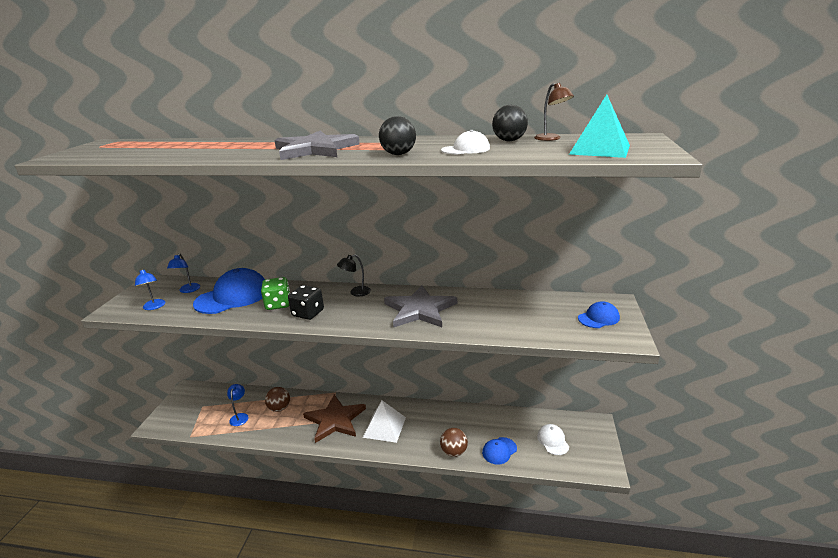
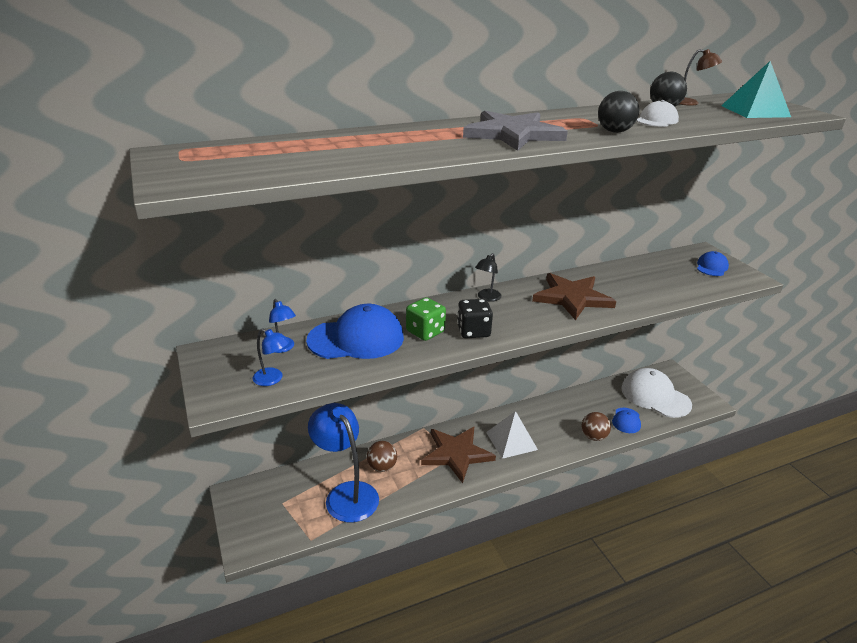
camera: 35 degrees left, 5 degrees up
(233, 296) = (356, 339): blue cap -> blue cap turned 60 degrees clockwise
(240, 416) = (346, 494): blue lamp -> blue lamp, size x2.21
(420, 310) = (572, 298): grey star -> brown star
(552, 441) = (655, 396): white cap -> white cap, size x1.96

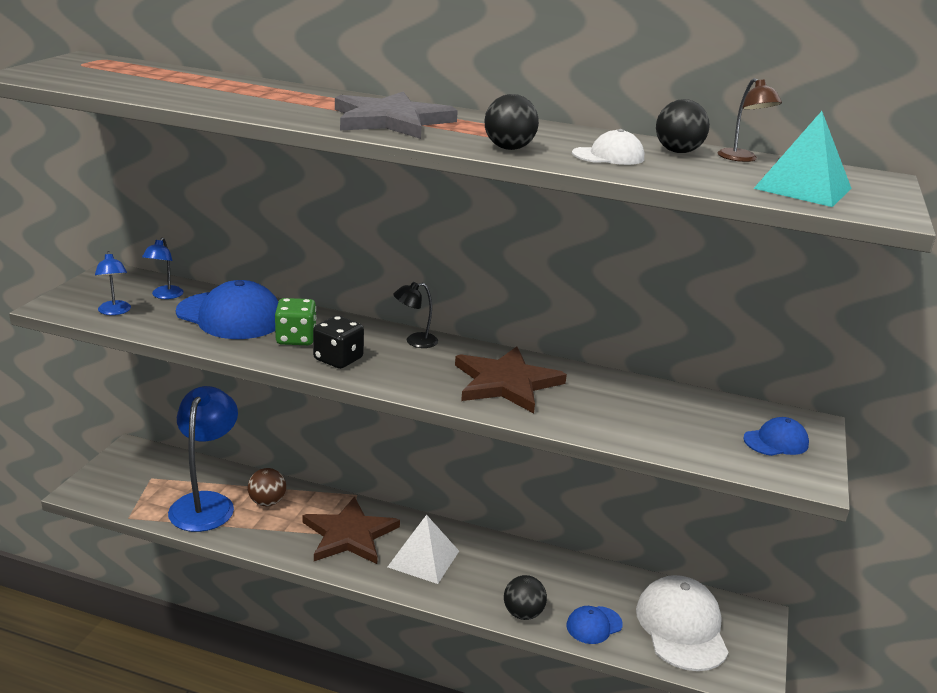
camera: 40 degrees right, 5 degrees down
(593, 437) = (523, 613): brown ball -> black ball

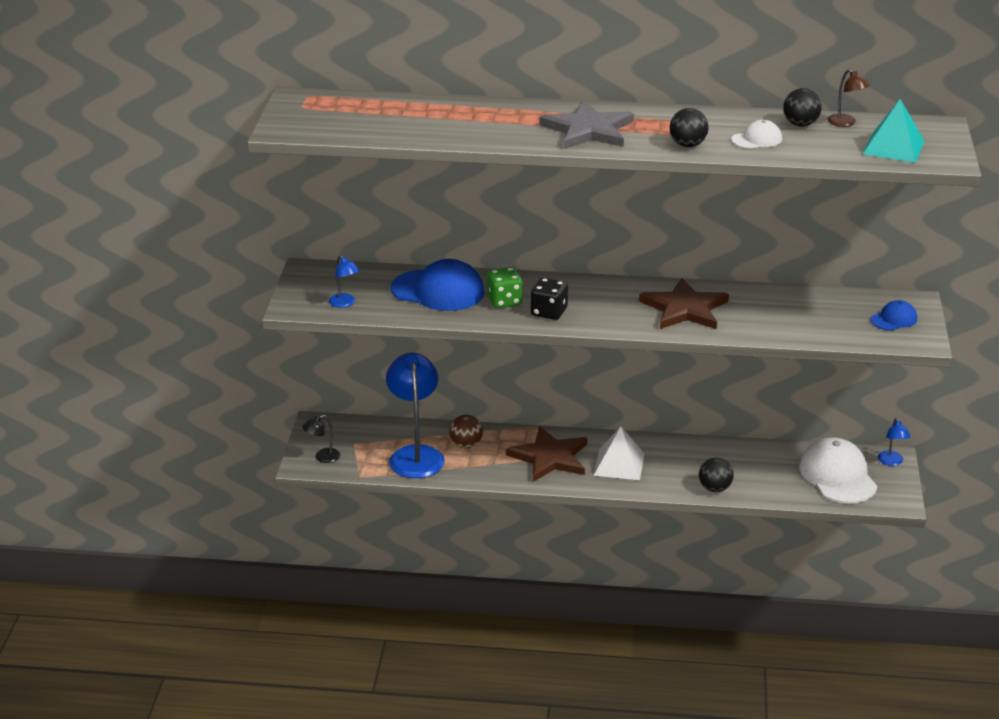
camera: 10 degrees left, 5 degrees up
(165, 296) = (370, 282): blue lamp -> blue lamp (891, 462)
(415, 341) = (597, 287): black lamp -> black lamp (322, 457)
(594, 625) = (771, 486): blue cap -> none

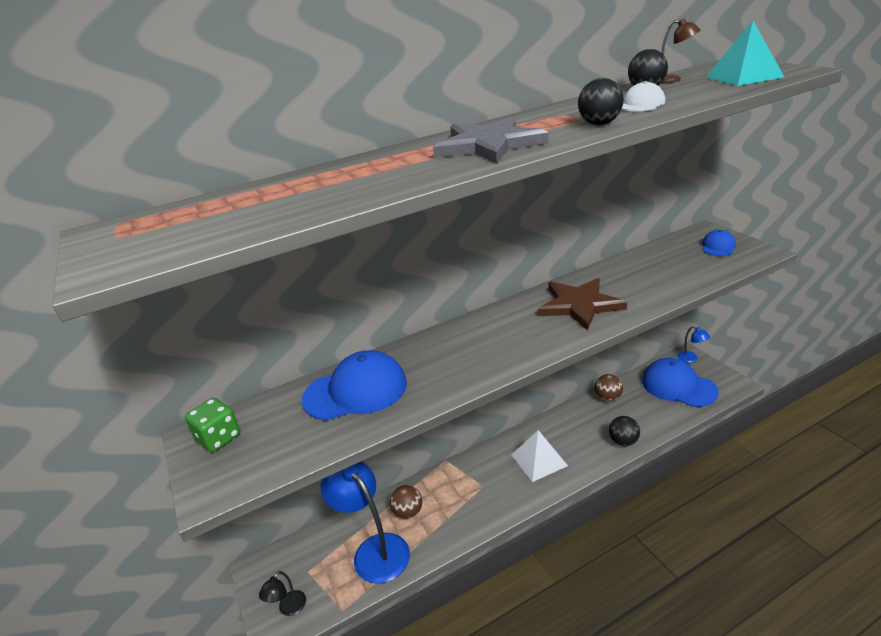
camera: 30 degrees left, 0 degrees up
(344, 303) = (269, 455): blue lamp -> none
(504, 301) = (429, 370): green dice -> green dice (219, 438)
(549, 312) = (480, 361): black dice -> none
(550, 457) = (484, 484): brown star -> none
(751, 451) = (608, 398): none -> brown ball
(838, 476) = (678, 386): white cap -> blue cap

